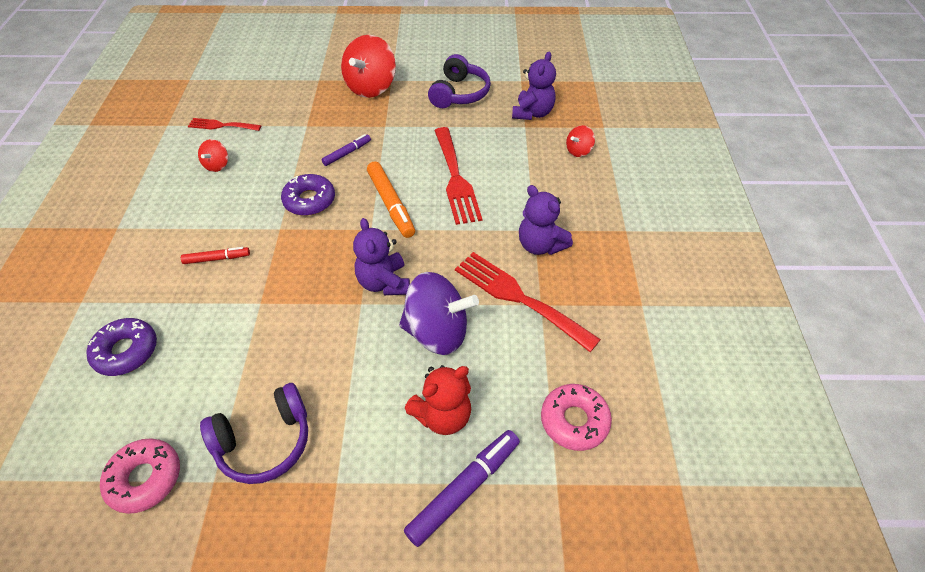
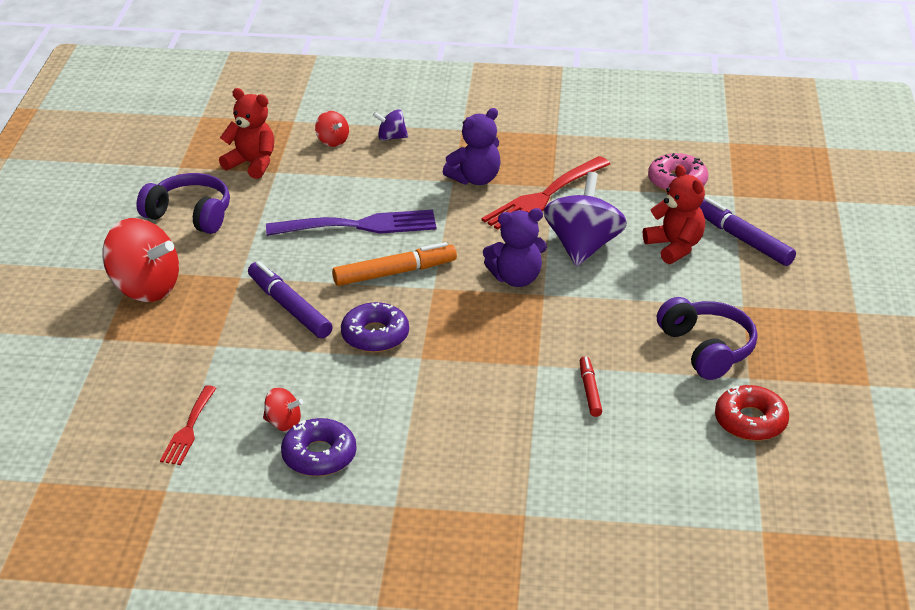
camera: 85 degrees left, 15 degrees down
(126, 351) = (602, 460): purple donut -> purple donut (319, 456)
(145, 478) = (750, 421): pink donut -> red donut
(217, 259) = (466, 404): red marker -> red marker (590, 391)
(347, 153) = (289, 307): purple marker -> purple marker, size x1.70
(455, 179) = (360, 225): red fork -> purple fork
(532, 113) = (252, 164): purple teddy bear -> red teddy bear
(595, 185) = (391, 137): none -> purple spinning top

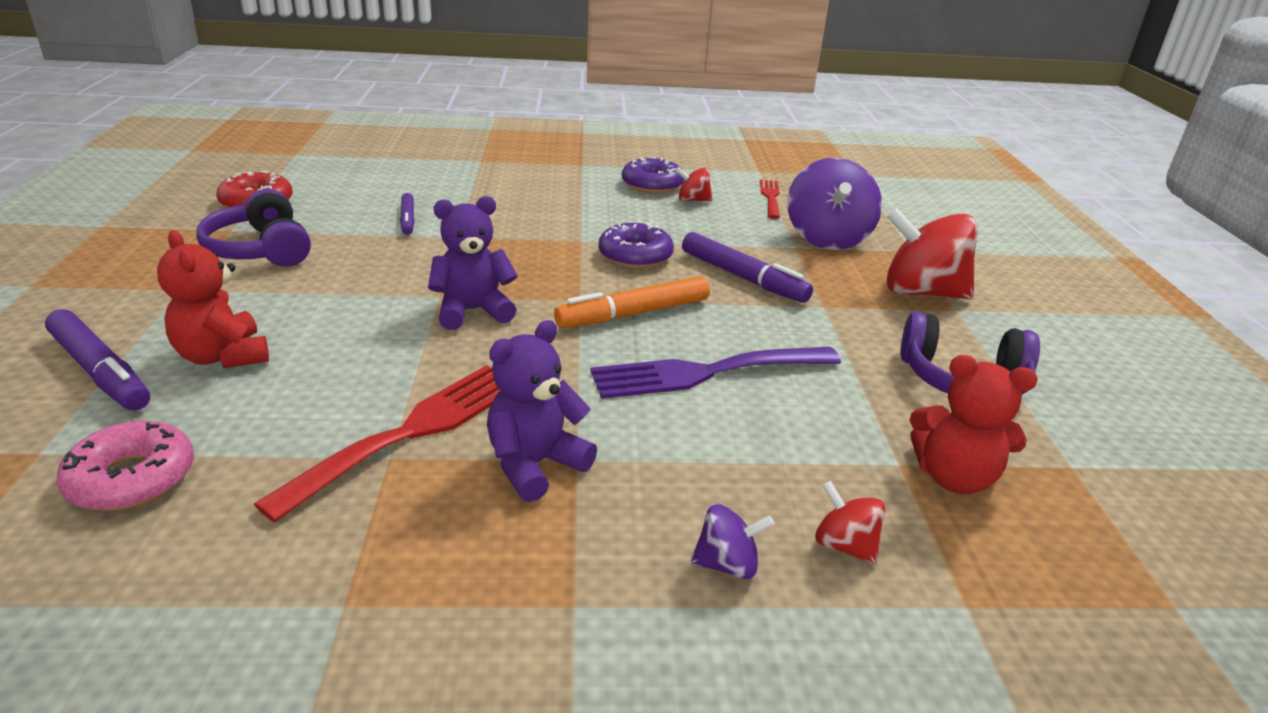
camera: 170 degrees right, 5 degrees down
(583, 246) = (368, 353): purple spinning top -> purple spinning top (827, 238)
(590, 391) = (407, 219): red marker -> purple marker

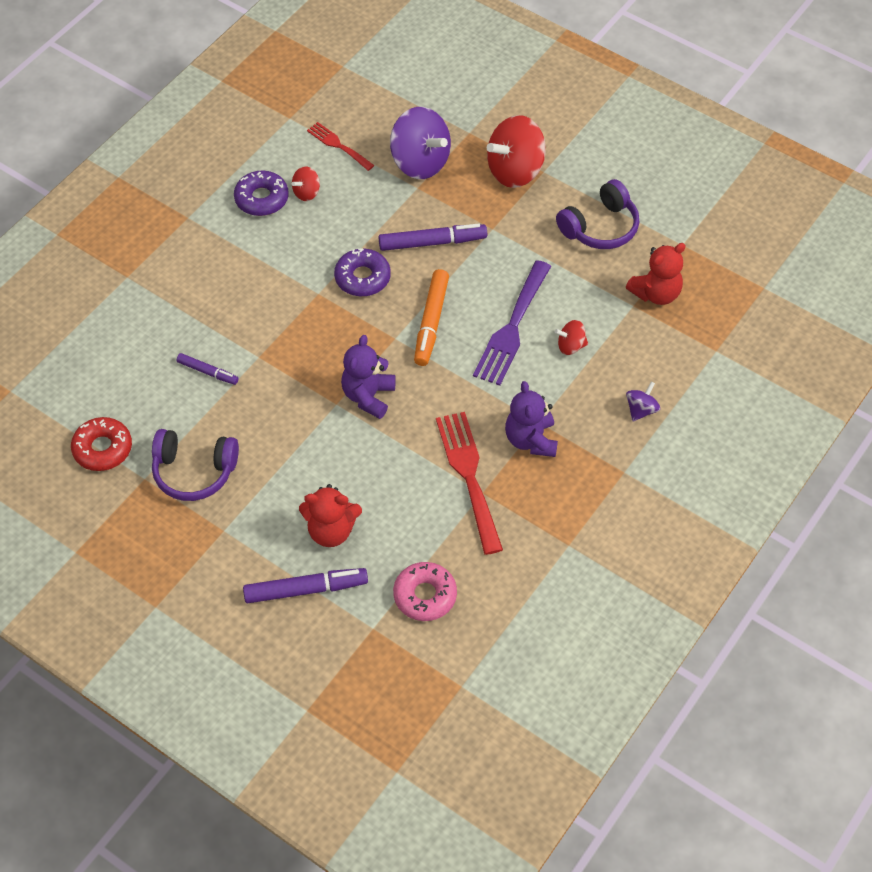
camera: 50 degrees left, 25 degrees up
(844, 545) = (661, 364): red spinning top -> red spinning top (571, 346)

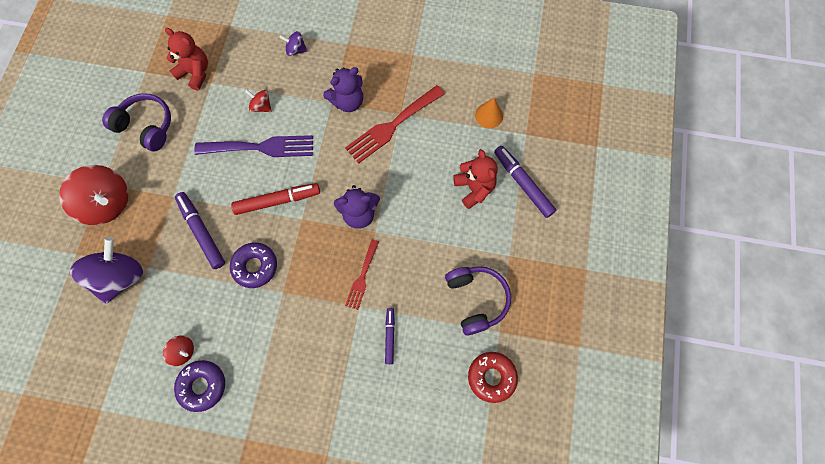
camera: 115 degrees left, 15 degrees up
(338, 145) = (121, 351): red fork -> red fork (362, 277)
(425, 595) = (489, 115): pink donut -> orange cone
(431, 322) = (277, 201): orange marker -> red marker
(571, 346) = (261, 106): red spinning top -> red spinning top turned 150 degrees clockwise

